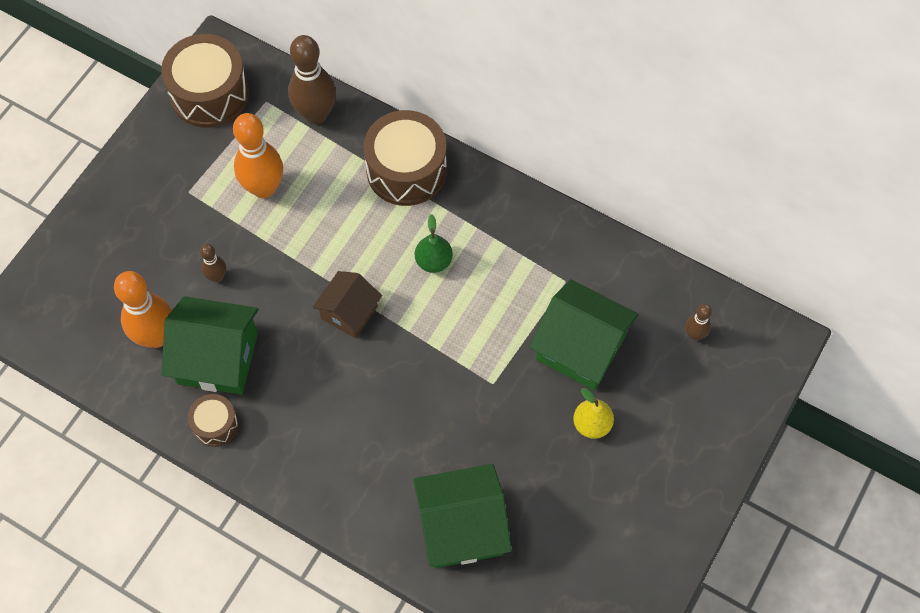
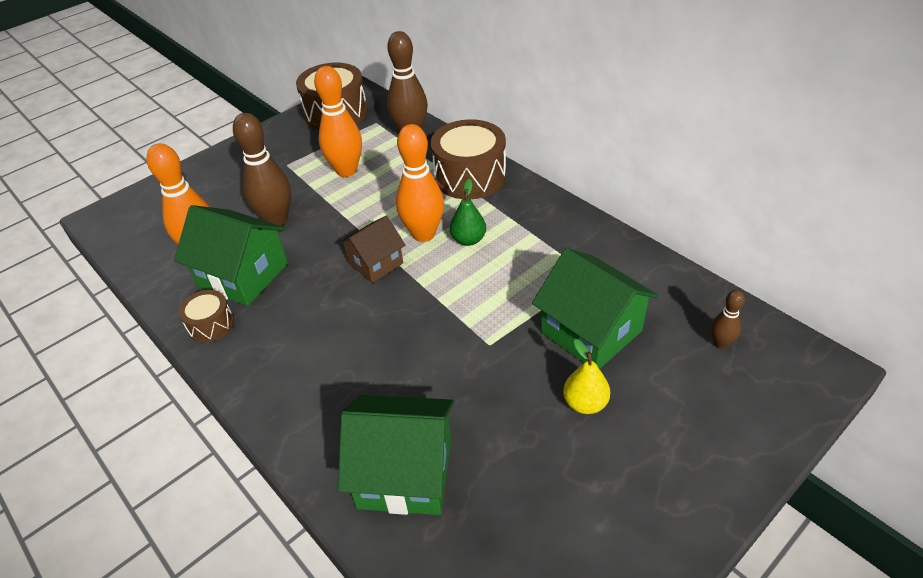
camera: 20 degrees right, 20 degrees down
(217, 277) = (276, 220): brown bowling pin -> brown bowling pin, size x2.01
(385, 263) = (423, 234): none -> orange bowling pin

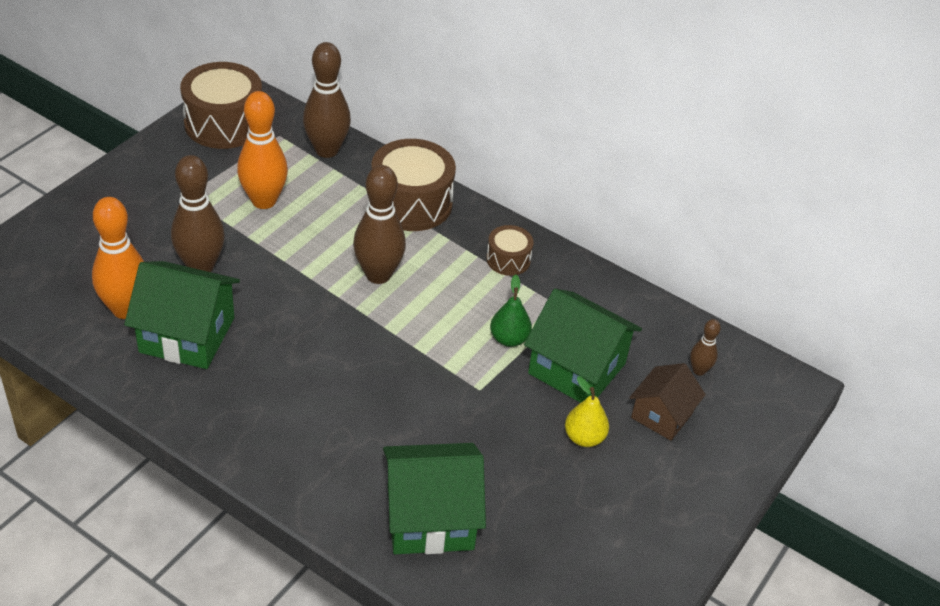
camera: 20 degrees left, 0 degrees up
(211, 325) = (172, 393): brown drum -> brown drum (508, 259)
(375, 263) = (334, 311): brown house -> brown house (661, 415)
(423, 234) = (378, 275): orange bowling pin -> brown bowling pin
(468, 240) = (429, 278): green pear -> green pear (509, 339)

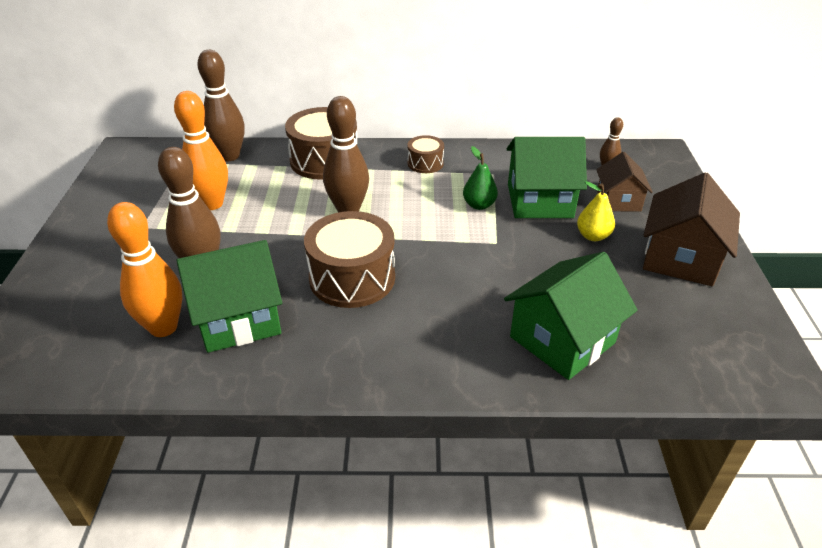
camera: 30 degrees left, 5 degrees down
(224, 123) = (129, 171): brown drum -> brown drum (352, 278)
(644, 513) = (680, 258): none -> brown house

